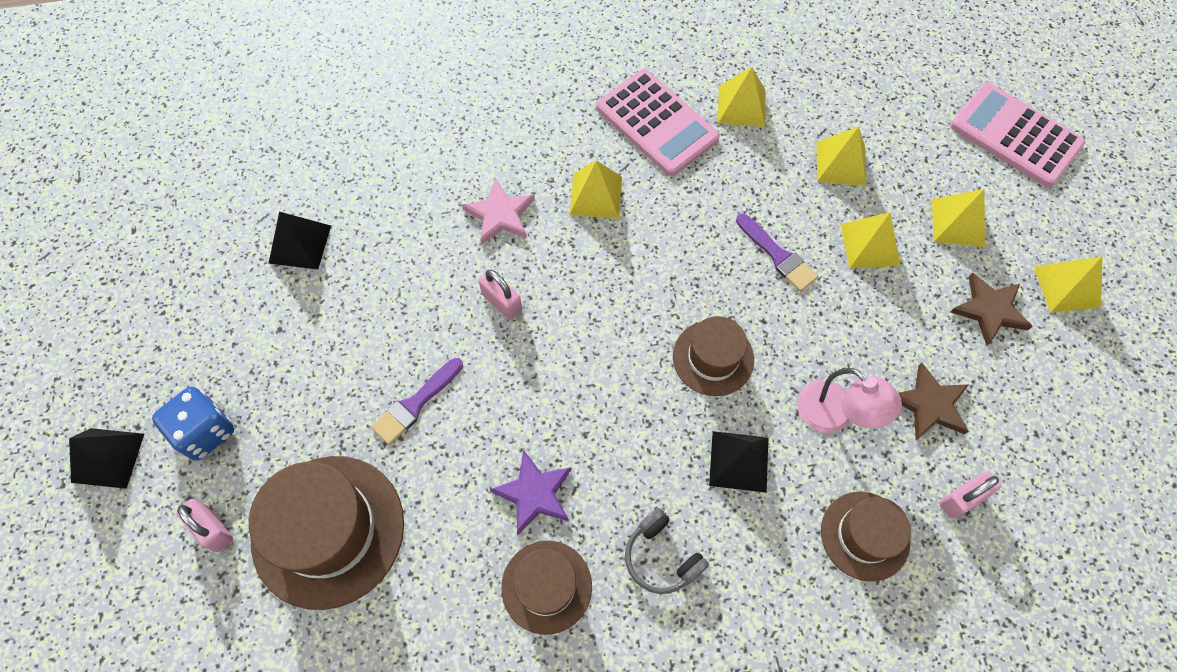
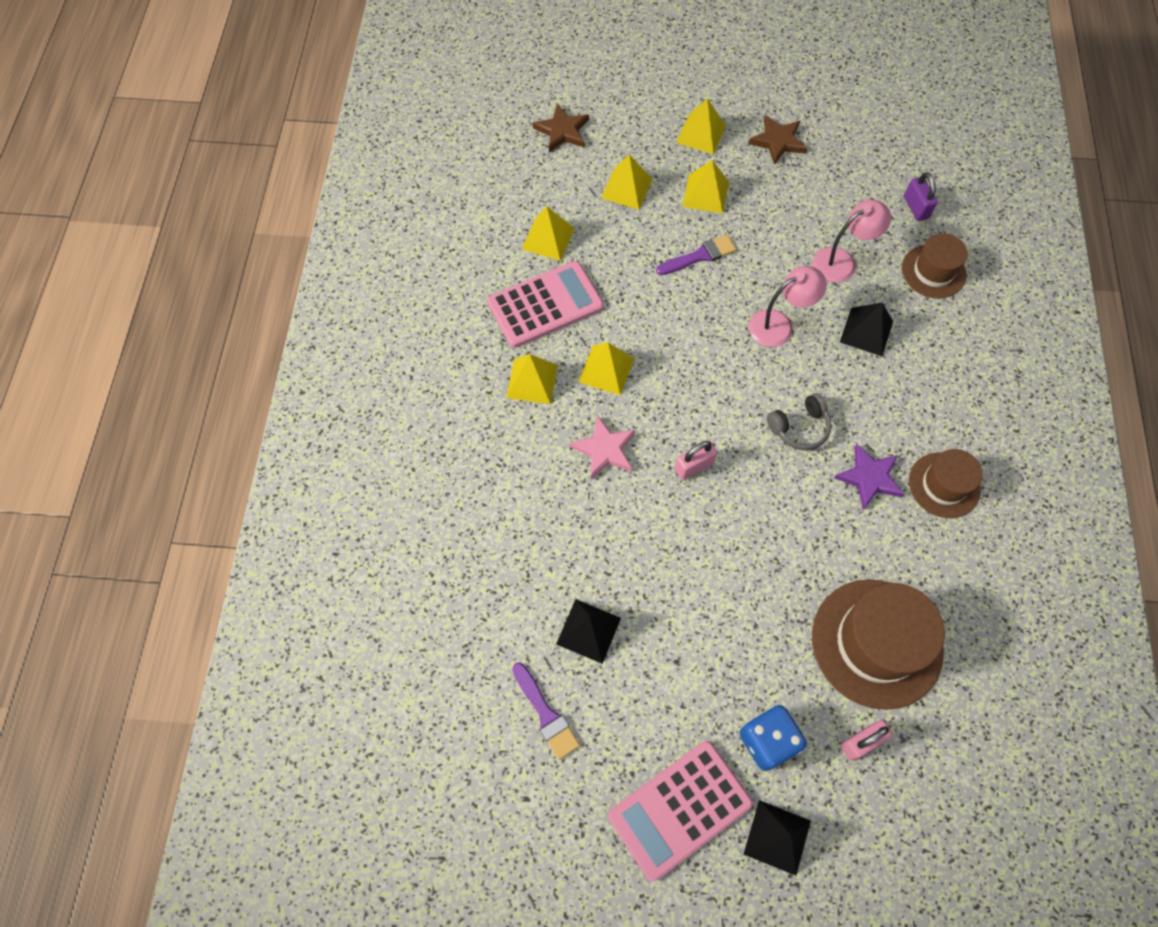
camera: 75 degrees left, 0 degrees up
(415, 404) = (775, 554): purple brush -> purple brush (546, 714)
(661, 557) = (931, 402): grey headphones -> grey headphones (799, 427)
(713, 358) = (779, 325): brown hat -> pink lamp
(930, 405) = (844, 201): brown star -> brown star (562, 131)
(961, 499) = (915, 207): pink padlock -> purple padlock
(1015, 135) = (634, 72): pink calculator -> pink calculator (679, 809)
(1067, 286) = (770, 91): yellow pyramid -> yellow pyramid (532, 381)

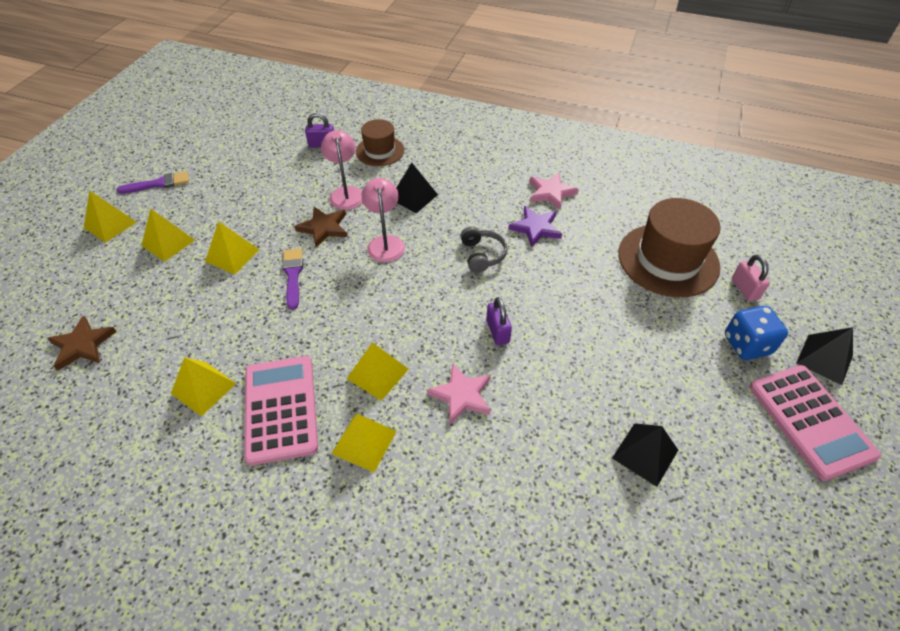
camera: 75 degrees left, 15 degrees down
(546, 714) = (729, 513): purple brush -> purple brush (159, 184)
(626, 188) = (188, 309): yellow pyramid -> yellow pyramid (110, 224)
(694, 466) = (497, 331): pink padlock -> purple padlock
(778, 141) = (212, 198): brown star -> brown star (324, 228)
(944, 485) = (551, 193): brown hat -> pink star

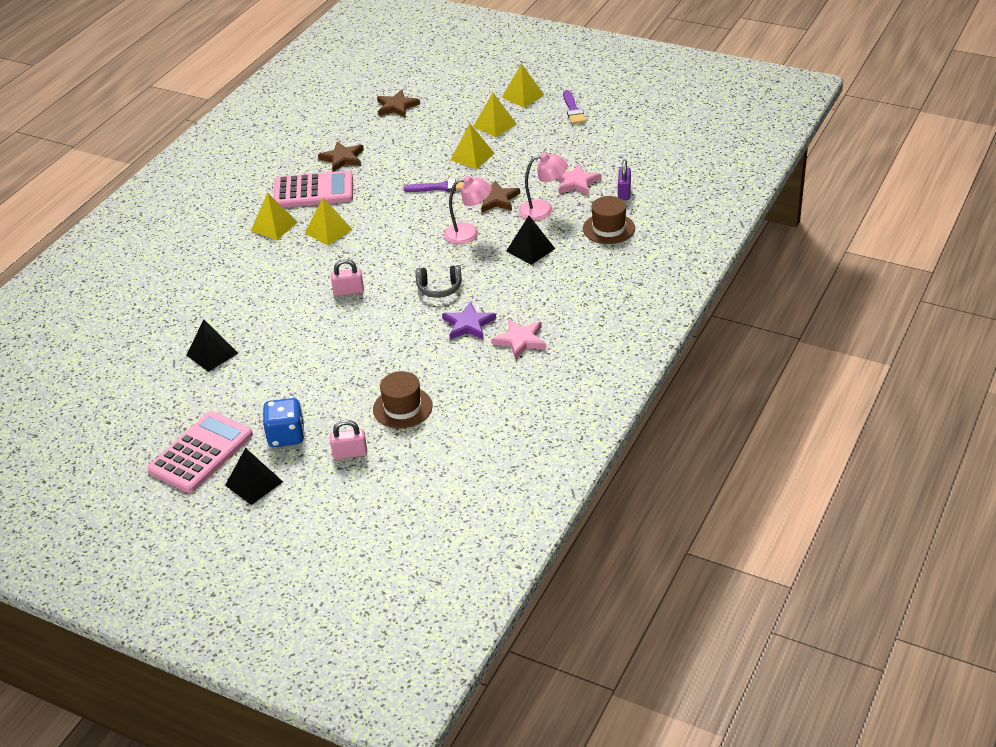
camera: 100 degrees right, 10 degrees down
(203, 388) = (342, 158): yellow pyramid -> brown star
(461, 395) = (295, 270): pink star -> pink star (576, 182)
(497, 331) = (348, 291): purple padlock -> pink padlock
(668, 260) = (402, 408): brown hat -> brown hat, size x0.58
(810, 421) = (201, 453): pink calculator -> pink calculator turned 135 degrees clockwise

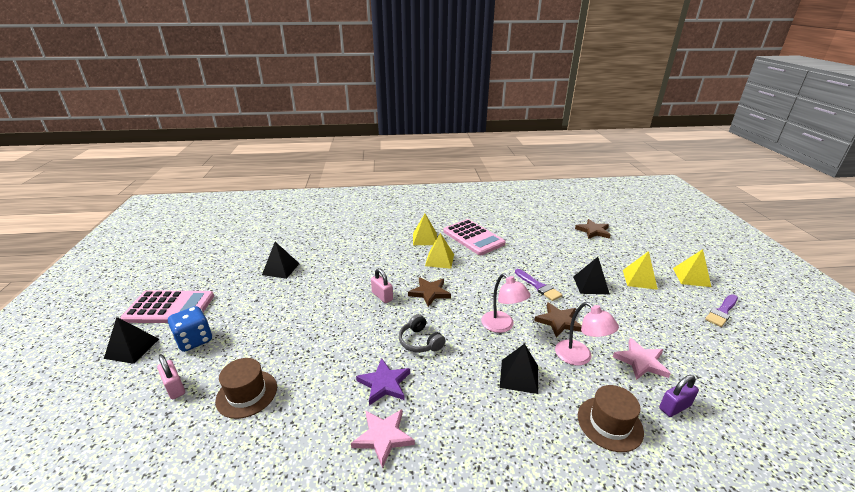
camera: 55 degrees right, 10 degrees down
(342, 158) = (516, 234): brown star -> brown star (429, 293)
(472, 156) = (590, 285): yellow pyramid -> black pyramid

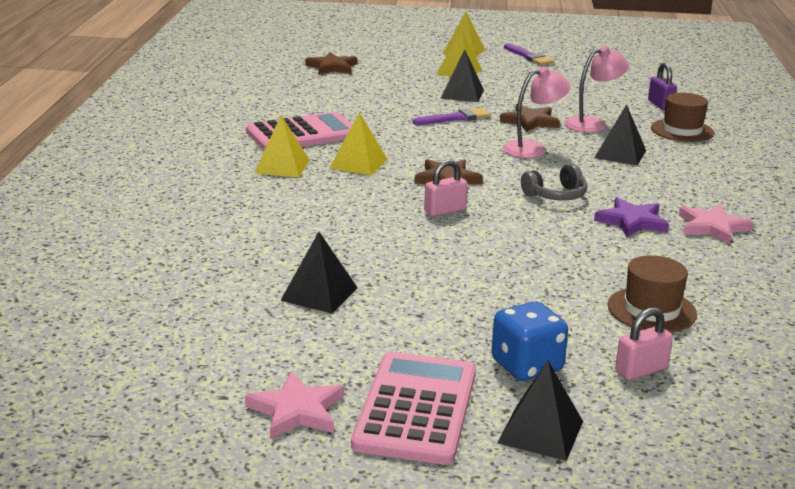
camera: 80 degrees left, 5 degrees down
(641, 361) = (601, 102): pink star -> pink star (297, 410)

